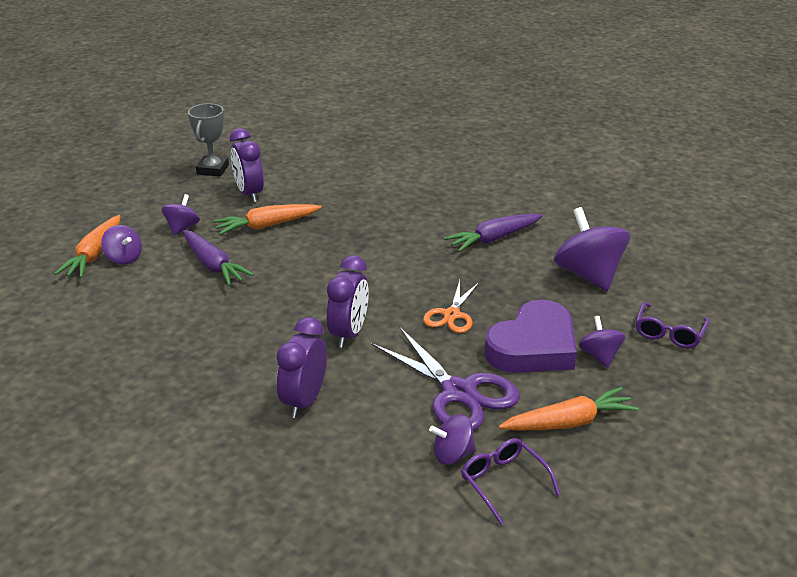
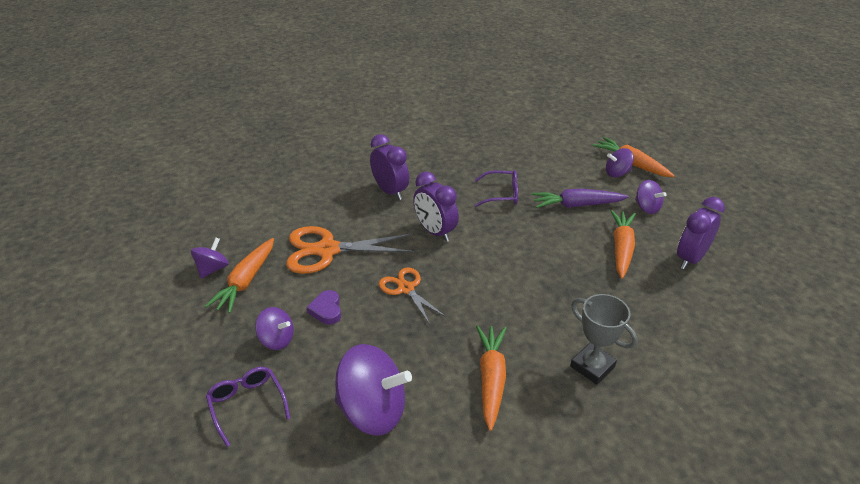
camera: 125 degrees right, 5 degrees up
(212, 169) = (757, 254): grey trophy -> grey trophy (592, 366)
(249, 194) = (690, 259): purple clock -> purple clock turned 60 degrees counterclockwise
(452, 454) = (285, 223): purple spinning top -> purple spinning top (212, 269)
(458, 392) = (327, 250): purple scissors -> orange scissors
(493, 239) = (491, 379): purple carrot -> orange carrot
(503, 482) = (244, 230): purple glasses -> purple glasses (502, 194)
(533, 347) = (326, 310): purple heart -> purple heart, size x0.44

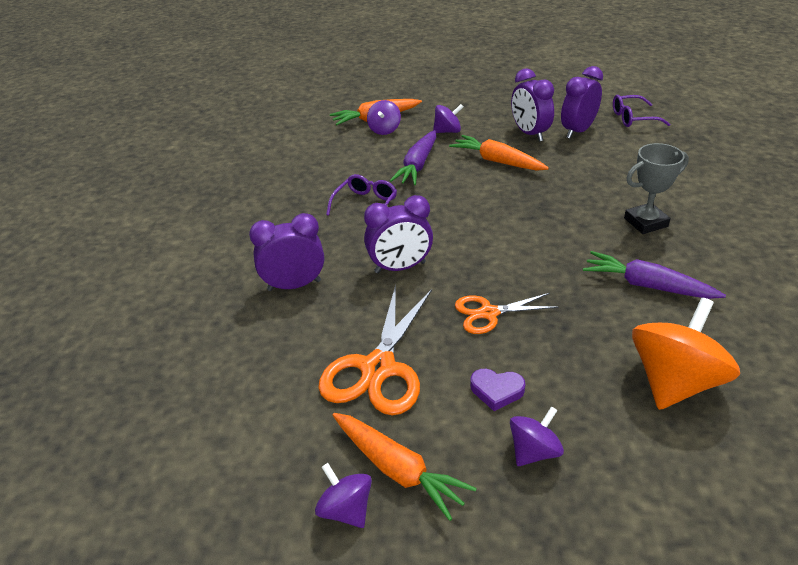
camera: 65 degrees left, 0 degrees up
(247, 405) = (644, 502): purple glasses -> purple glasses (633, 118)
(372, 410) = (674, 382): purple spinning top -> orange spinning top
(491, 379) = (647, 285): orange carrot -> purple carrot
(727, 291) = (578, 131): none -> purple clock

